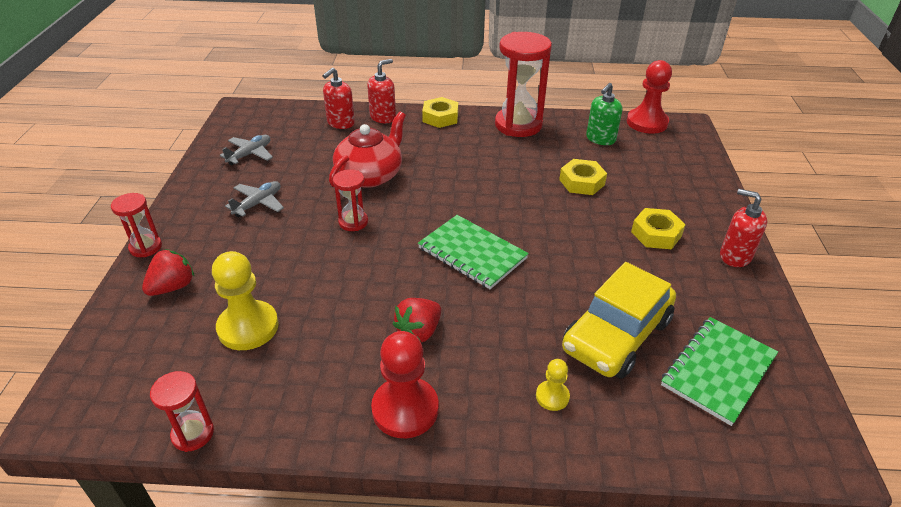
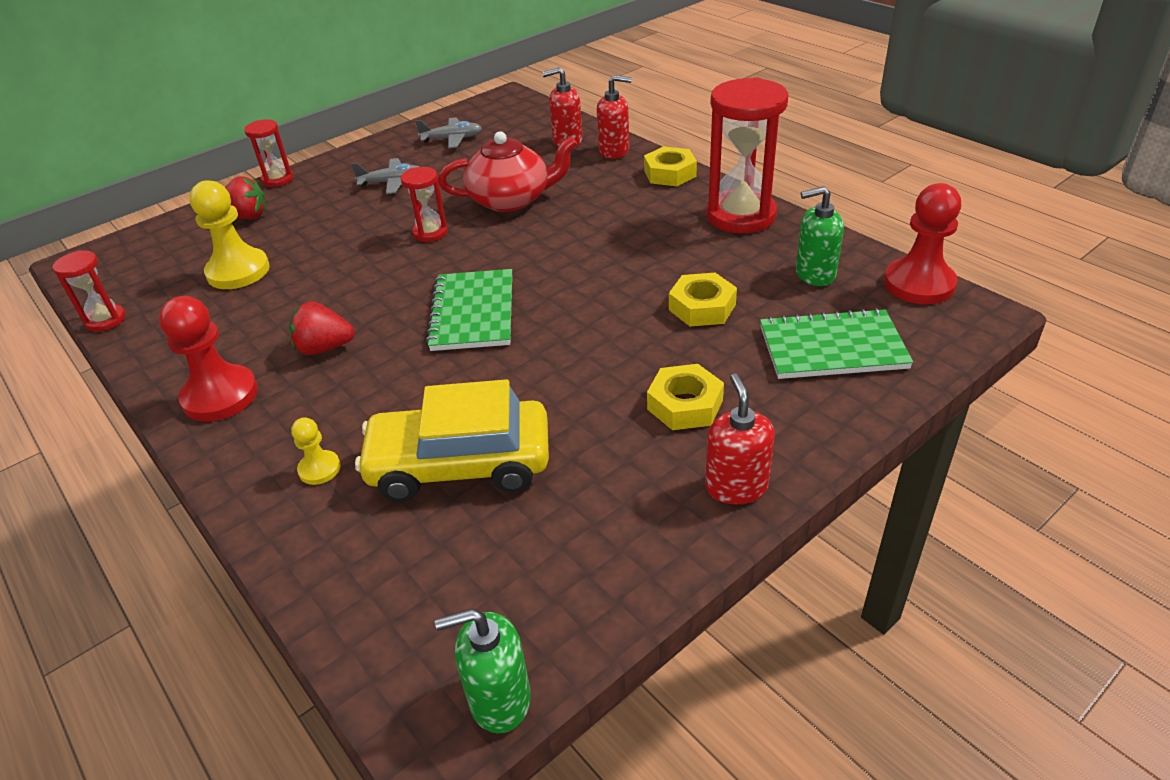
camera: 50 degrees right, 0 degrees up
(718, 371) = (489, 570): green notebook -> green notebook (832, 347)
(819, 418) = (499, 699): none -> green soap dispenser

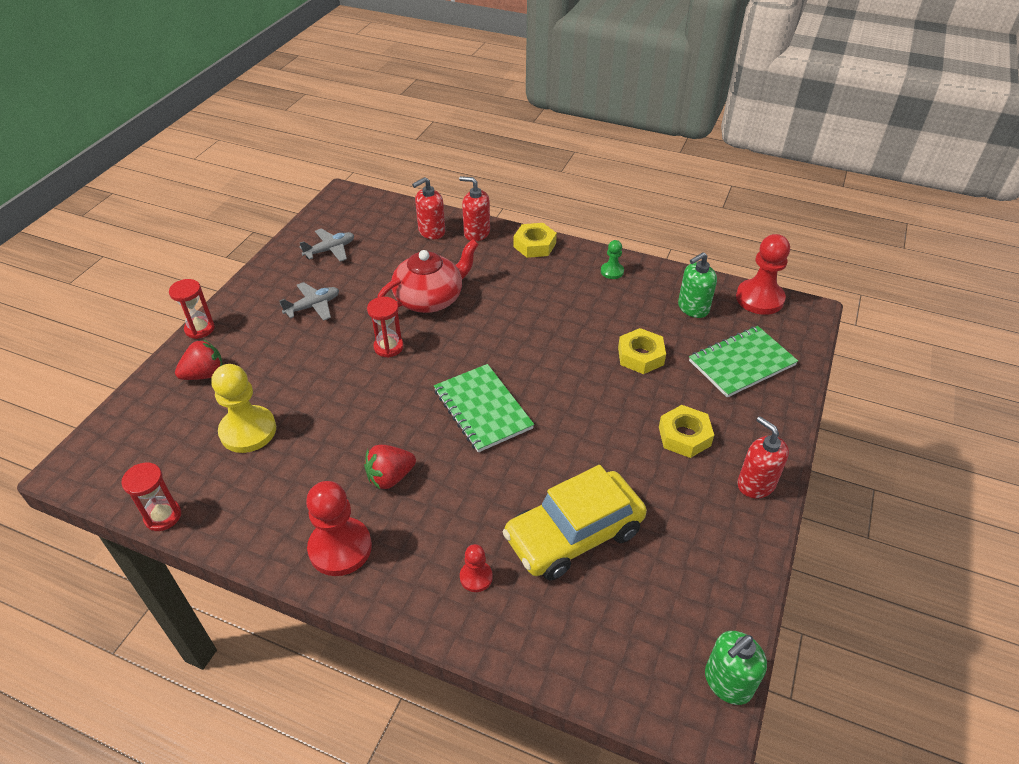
camera: 30 degrees left, 5 degrees up
(319, 469) = (476, 577): yellow pawn -> red pawn
(614, 151) = (476, 233): red soap dispenser -> red soap dispenser turned 135 degrees counterclockwise
(741, 216) = (612, 271): red hourglass -> green pawn

